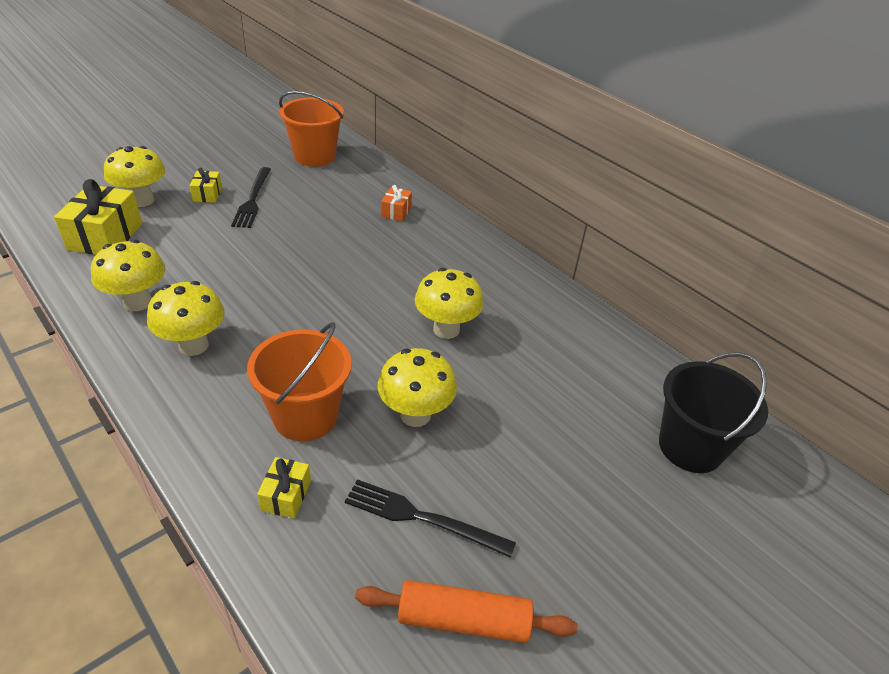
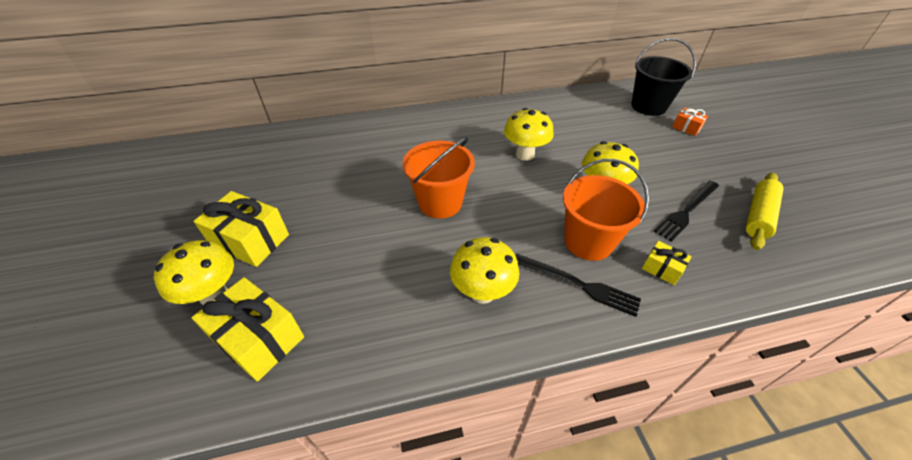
camera: 60 degrees left, 5 degrees up
(138, 302) = (397, 325): yellow mushroom -> none
(207, 194) = (251, 240): yellow gift -> yellow gift, size x1.92
(253, 199) = (288, 211): black fork -> black fork (577, 284)
(314, 156) = (254, 158): orange bucket -> orange bucket (440, 202)
(396, 212) = (376, 138): orange gift -> orange gift (686, 128)
(463, 620) = (758, 216): orange rolling pin -> yellow rolling pin

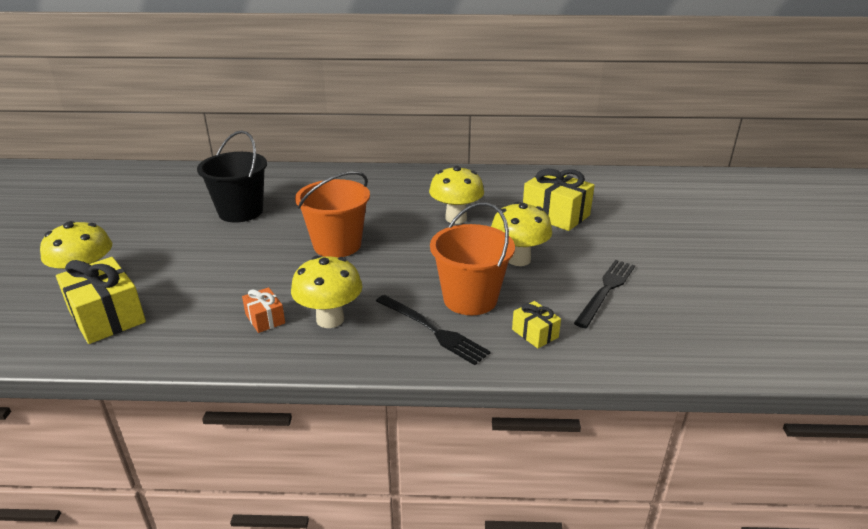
camera: 15 degrees right, 15 degrees down
(251, 240) = (141, 247): yellow gift -> yellow gift (555, 215)
(648, 106) = (637, 194): black bucket -> black bucket (240, 212)
(686, 128) = (669, 219): orange gift -> orange gift (265, 319)
(687, 210) = (606, 291): black fork -> black fork turned 150 degrees clockwise
(758, 216) = (691, 308): yellow rolling pin -> none

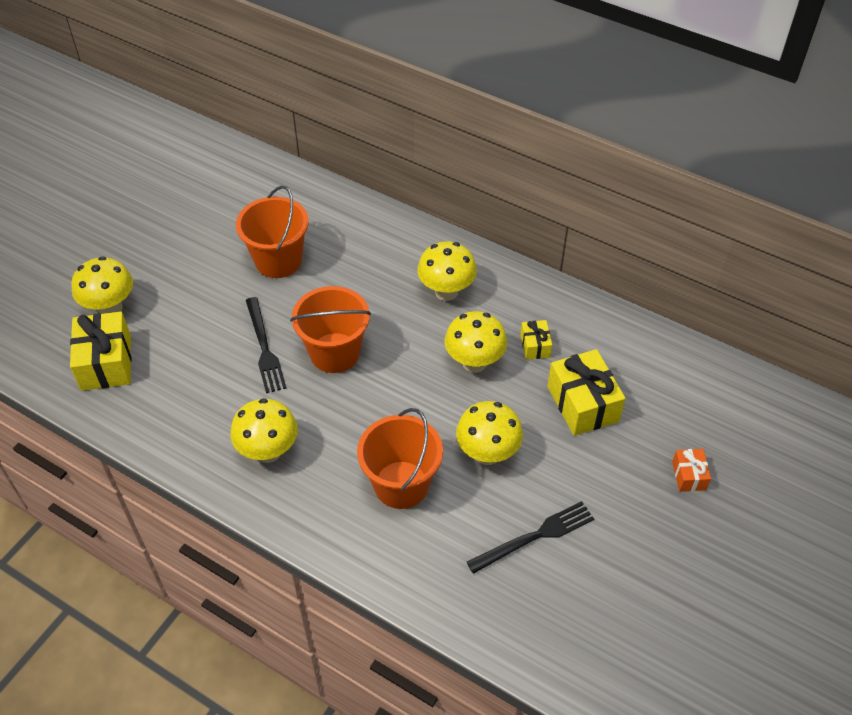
camera: 30 degrees right, 20 degrees up
(240, 212) = (278, 260): black bucket -> orange bucket
(265, 319) = (219, 425): orange gift -> orange gift (689, 476)
(397, 192) = (446, 292): none -> yellow mushroom
(432, 330) = (341, 506): black fork -> black fork (264, 347)
(535, 333) = (424, 555): yellow gift -> yellow gift (535, 346)

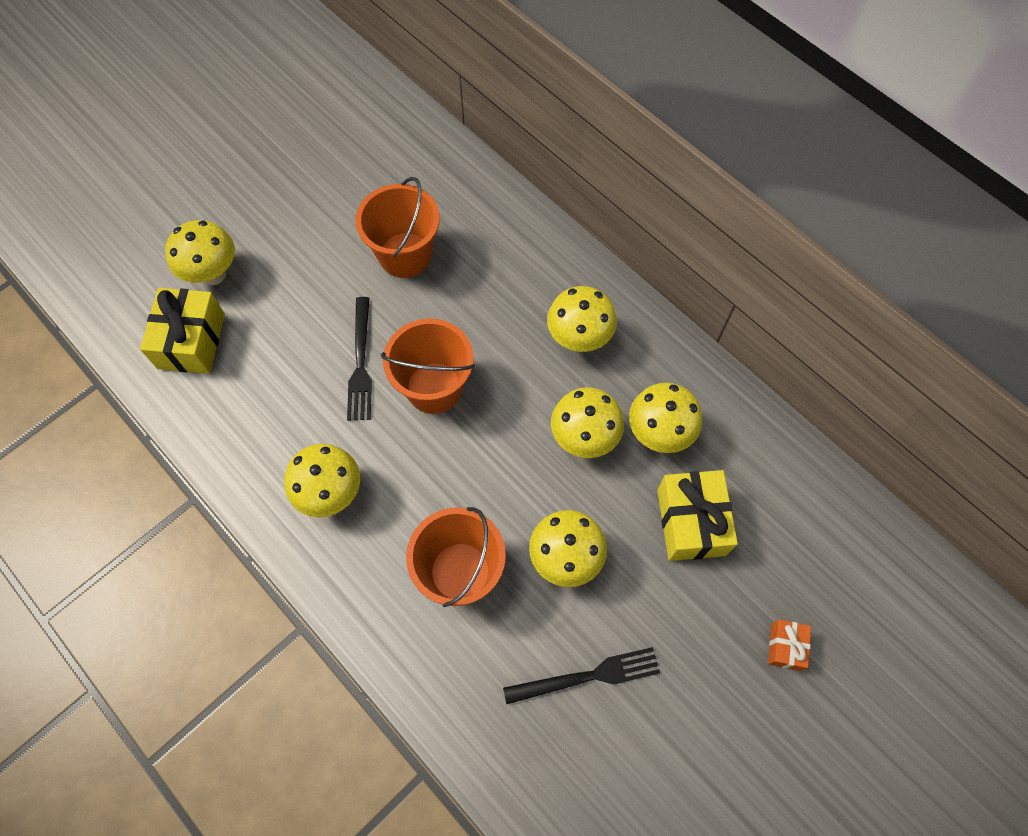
camera: 15 degrees right, 15 degrees up
(535, 346) = (659, 433): yellow gift -> yellow mushroom

